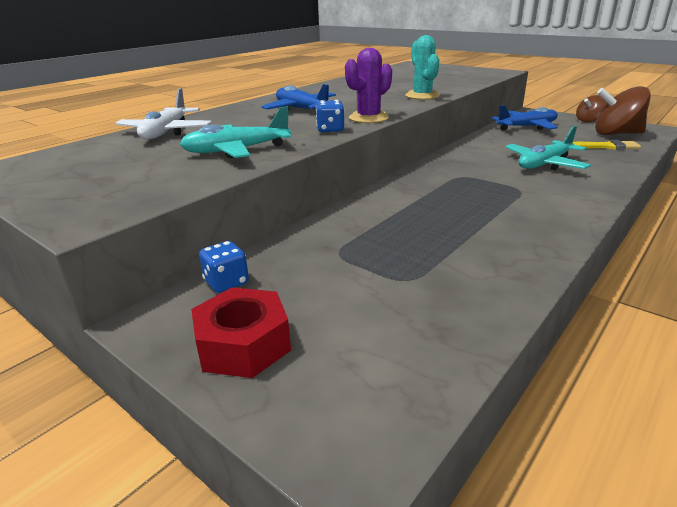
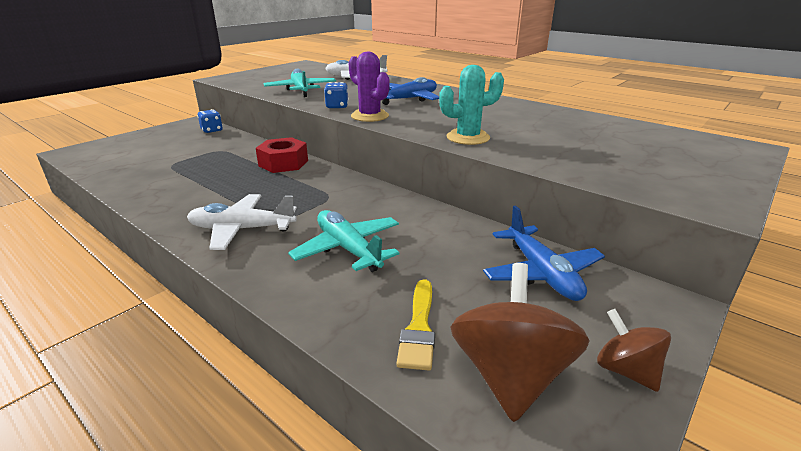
camera: 90 degrees right, 0 degrees up
(243, 344) = (157, 135): red nut -> red nut (283, 163)
(550, 200) = (242, 229): none -> white plane

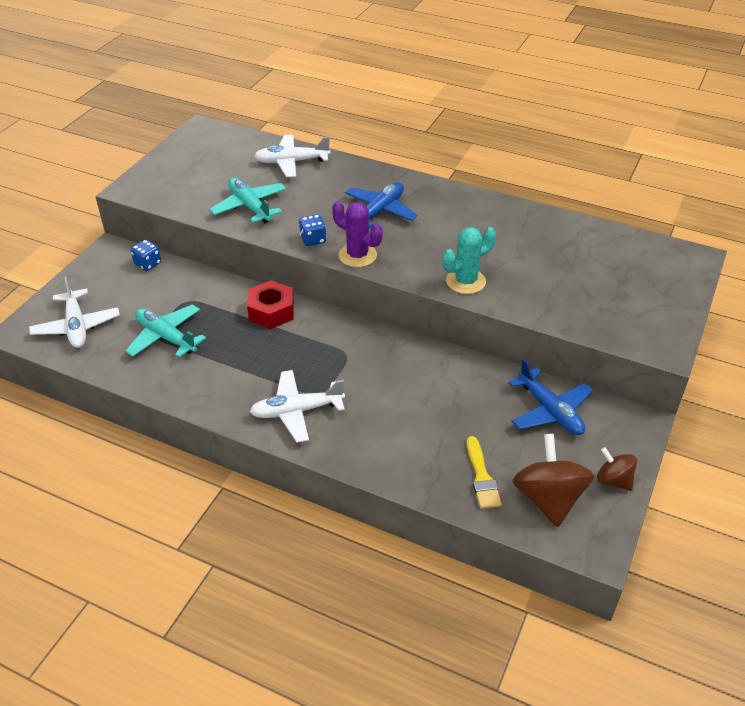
camera: 15 degrees left, 15 degrees up
(116, 153) = (76, 326): none -> white plane
(348, 249) = (398, 415): turquoise plane -> turquoise plane (166, 337)

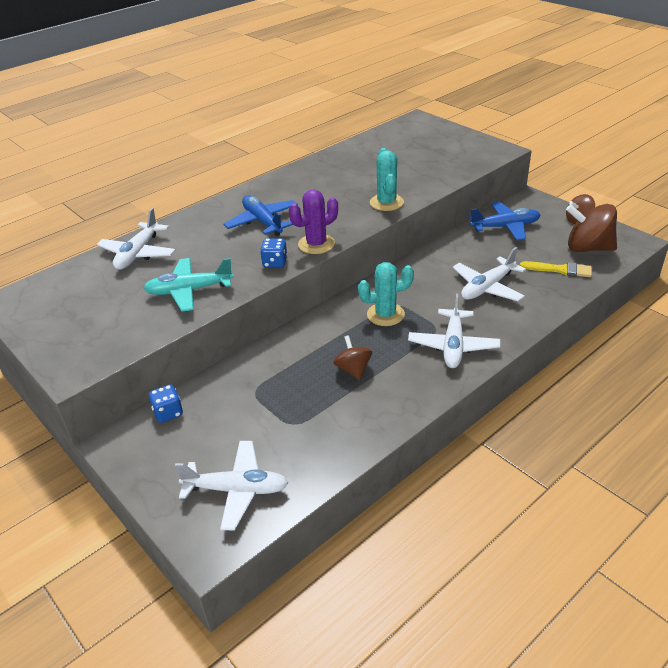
camera: 65 degrees left, 5 degrees down
(166, 337) = (303, 416): turquoise plane -> none
(235, 351) = (353, 369): none -> brown spinning top
(271, 311) = (311, 336): red nut -> none
(326, 351) = (385, 314): none -> turquoise cactus
(411, 418) = (487, 287): none -> white plane

